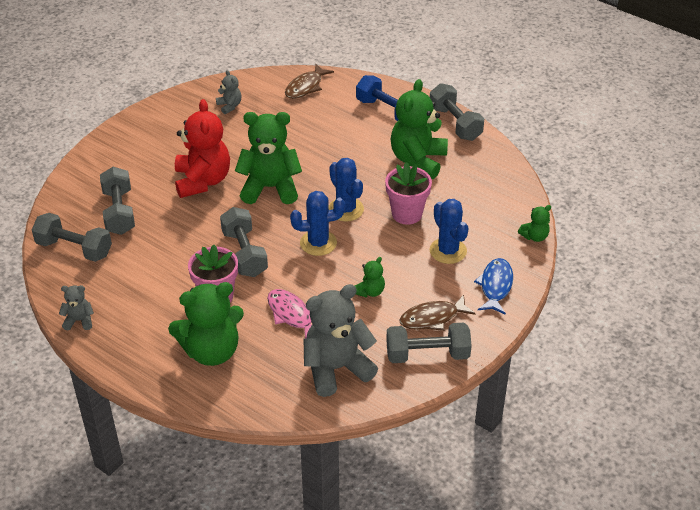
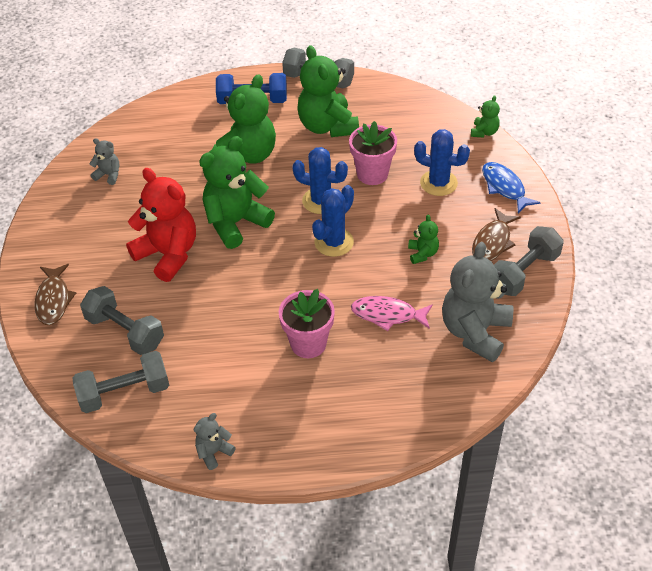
camera: 40 degrees left, 5 degrees up
(211, 351) = (362, 391): green teddy bear -> green teddy bear (248, 155)
(244, 253) = (285, 291): grey dumbbell -> none
(306, 87) = (157, 119): brown fish -> brown fish (53, 300)

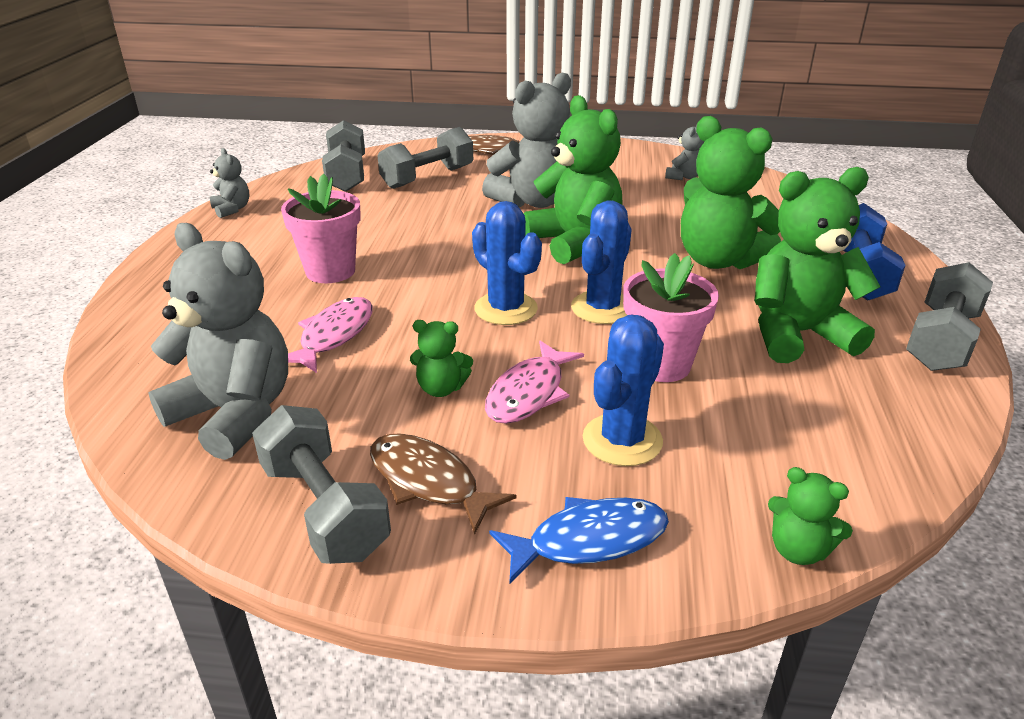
camera: 100 degrees right, 15 degrees down
(168, 254) = (533, 201): red teddy bear -> grey teddy bear
(414, 219) = (529, 393): none -> pink fish

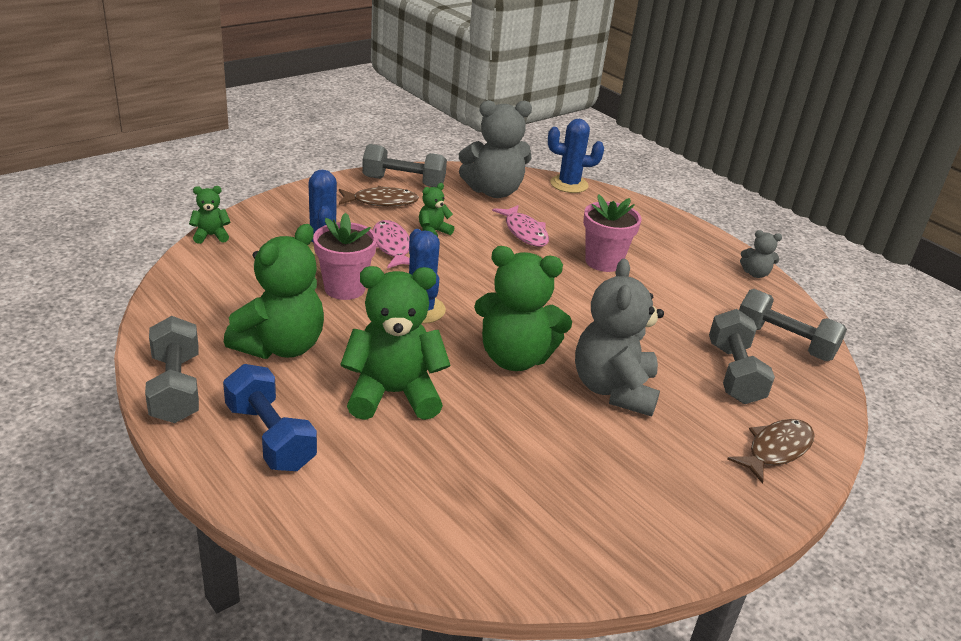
camera: 130 degrees right, 0 degrees up
(506, 309) = (472, 283): blue cactus -> blue cactus (569, 184)
(589, 540) = (297, 209): blue fish -> none
(684, 177) = (555, 517): grey teddy bear -> none

